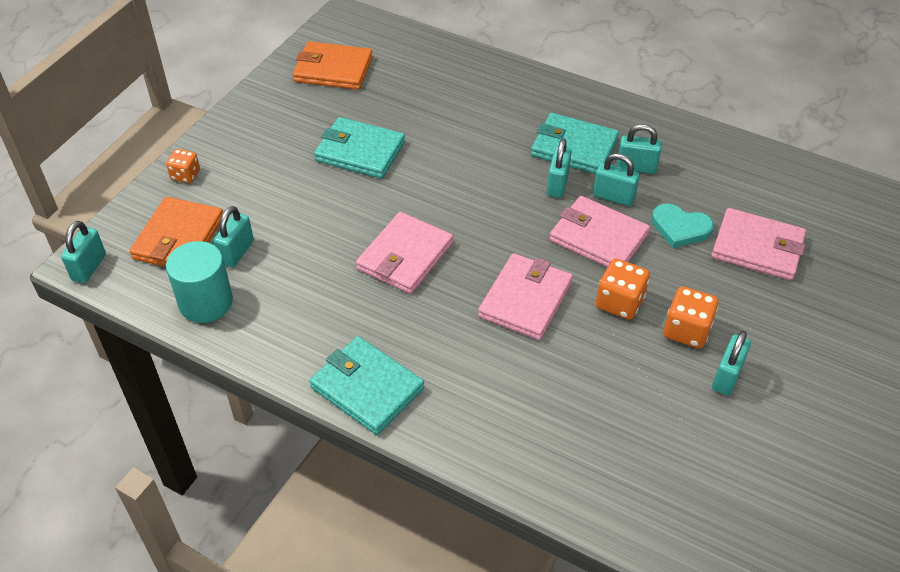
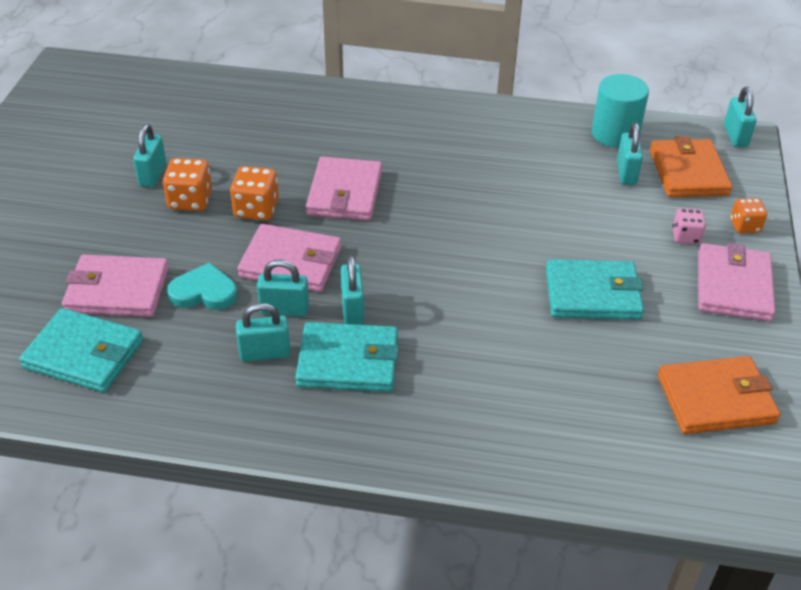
camera: 160 degrees right, 5 degrees down
(244, 178) = (686, 236): none -> pink dice
(367, 388) = (444, 111): turquoise wallet -> turquoise wallet (84, 354)
(405, 256) = (474, 203): pink wallet -> pink wallet (733, 286)

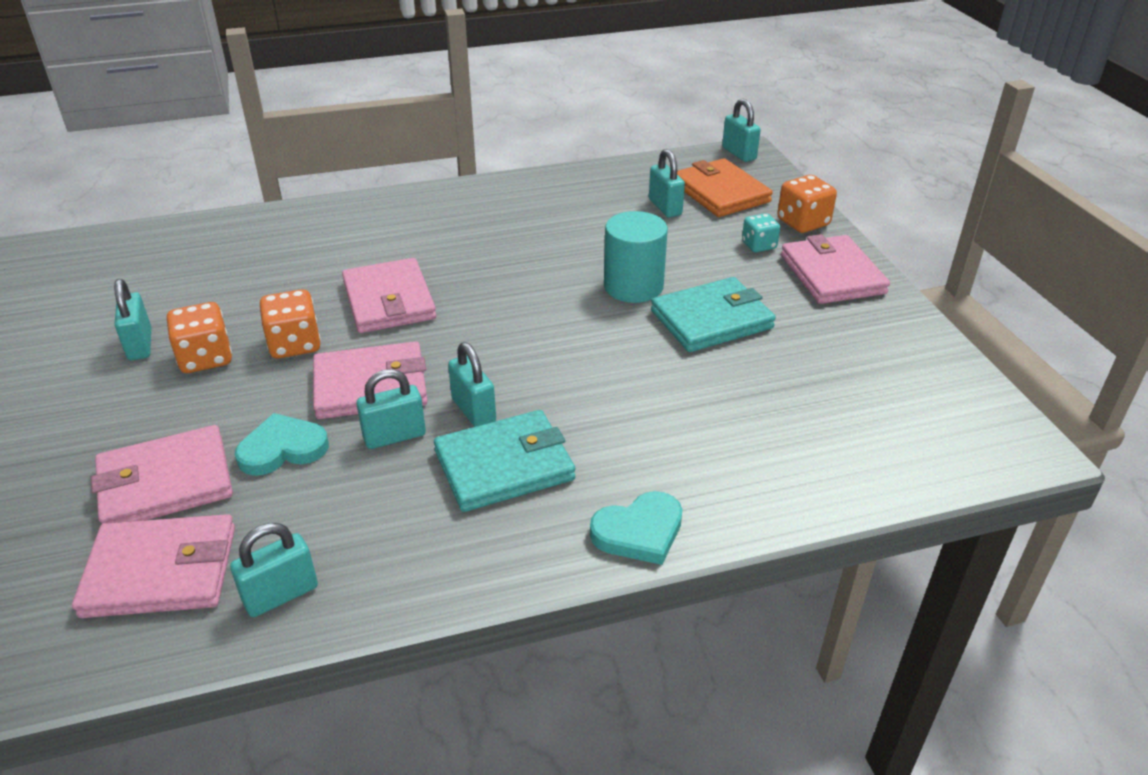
camera: 25 degrees left, 5 degrees down
(84, 354) = (161, 571): turquoise wallet -> pink wallet
(265, 353) = (400, 490): turquoise padlock -> turquoise padlock (281, 595)
(413, 451) = (639, 531): none -> turquoise heart
(615, 134) = (630, 178): turquoise cylinder -> turquoise cylinder (633, 286)
(686, 236) = (759, 245): pink dice -> turquoise dice
(716, 399) = (893, 375): orange wallet -> none
(745, 226) = (803, 222): orange dice -> orange dice, size x1.52

